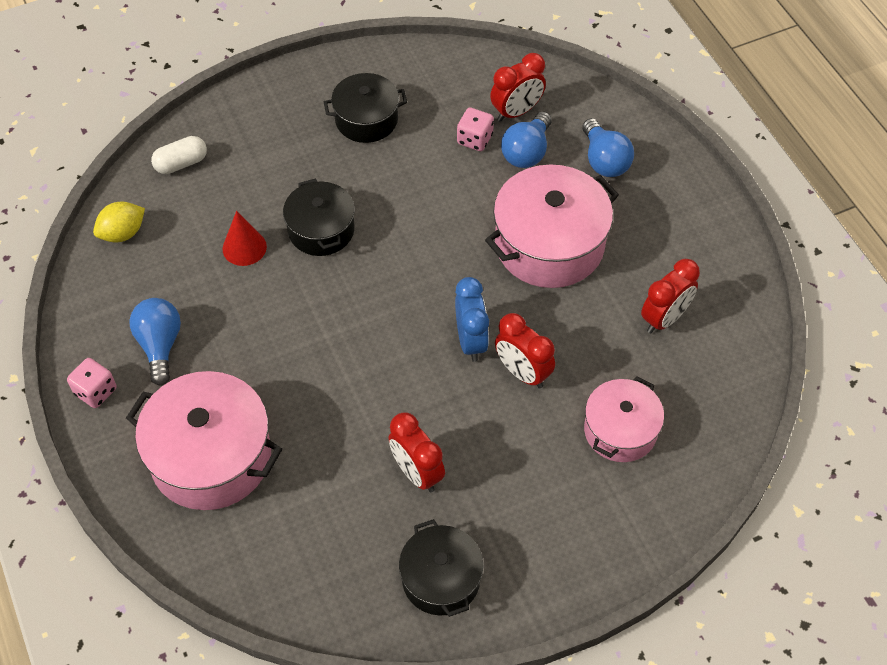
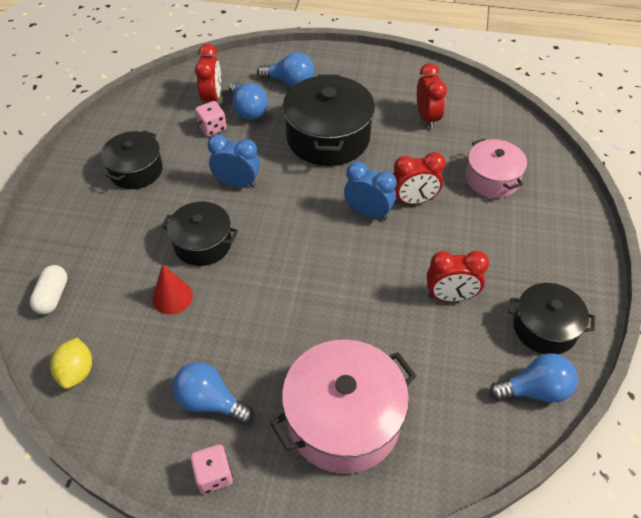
camera: 55 degrees left, 5 degrees down
(355, 603) = (535, 390): none -> blue light bulb
(417, 208) = (237, 183): none -> blue clock
(549, 244) = (328, 137): pink pot -> black pot

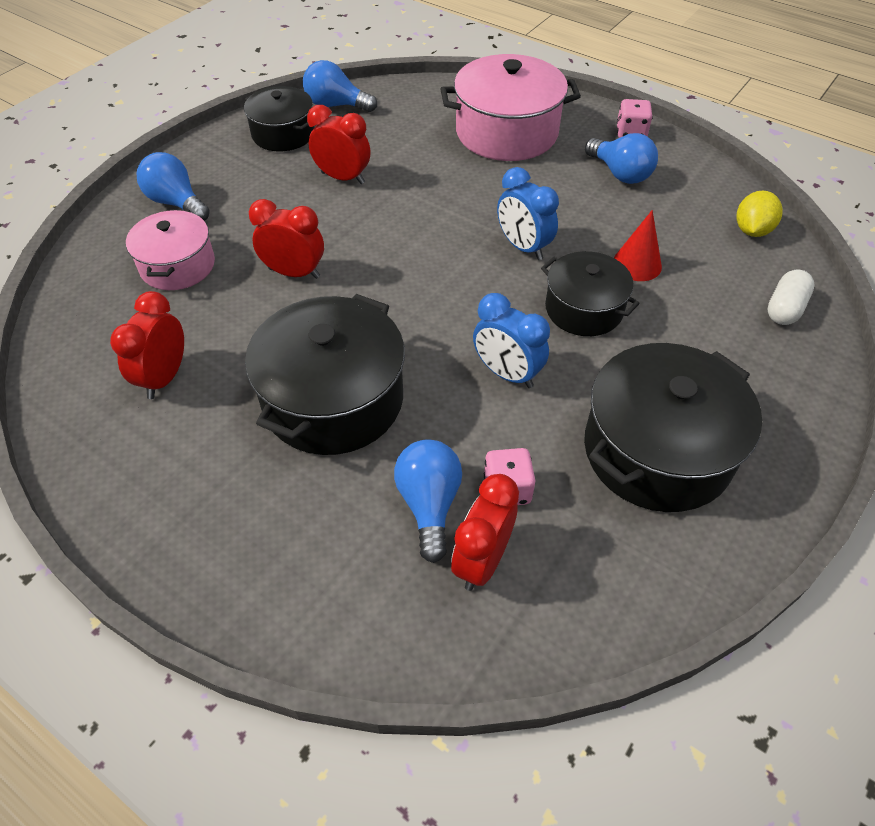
camera: 155 degrees left, 0 degrees up
(136, 170) = (657, 450): black pot -> black pot, size x1.63
(290, 82) = (318, 542): blue light bulb -> blue light bulb (176, 203)
(368, 213) = (360, 277): blue clock -> blue clock (523, 247)

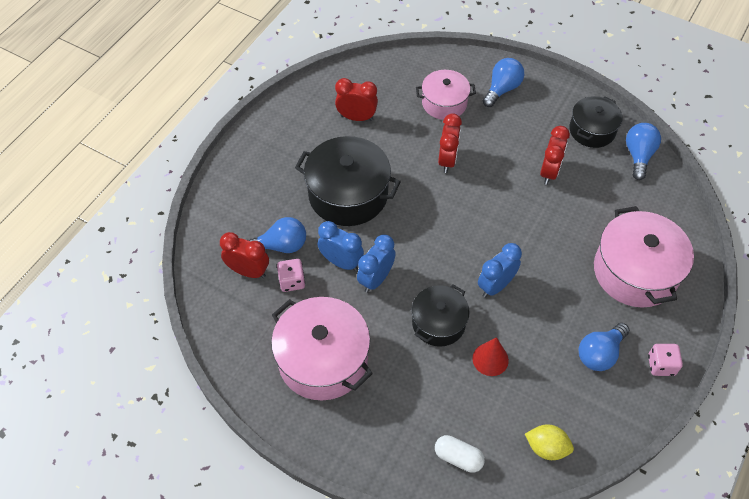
camera: 85 degrees right, 5 degrees up
(472, 416) = (341, 262): none -> blue clock
(657, 450) = (323, 359): black pot -> pink pot

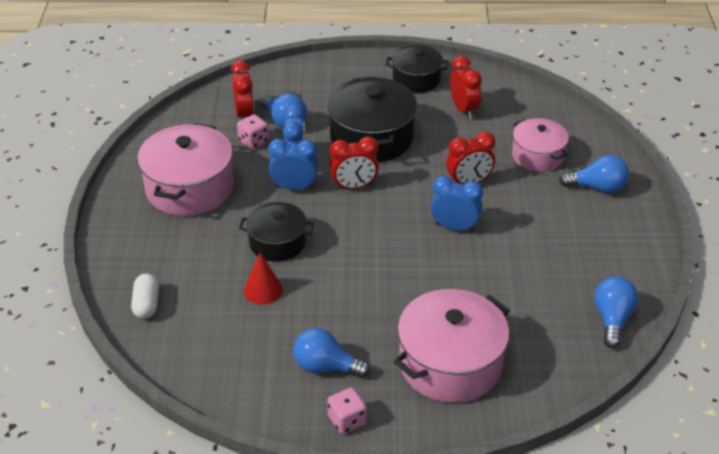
camera: 60 degrees right, 15 degrees down
(495, 286) = (348, 266): blue clock -> blue clock (454, 227)
(546, 448) = (193, 361): yellow lemon -> none
(549, 172) = (522, 257): red clock -> red clock (354, 186)
(592, 130) = (611, 271): black pot -> black pot (416, 79)
(638, 156) = (612, 319): blue light bulb -> blue light bulb turned 60 degrees counterclockwise

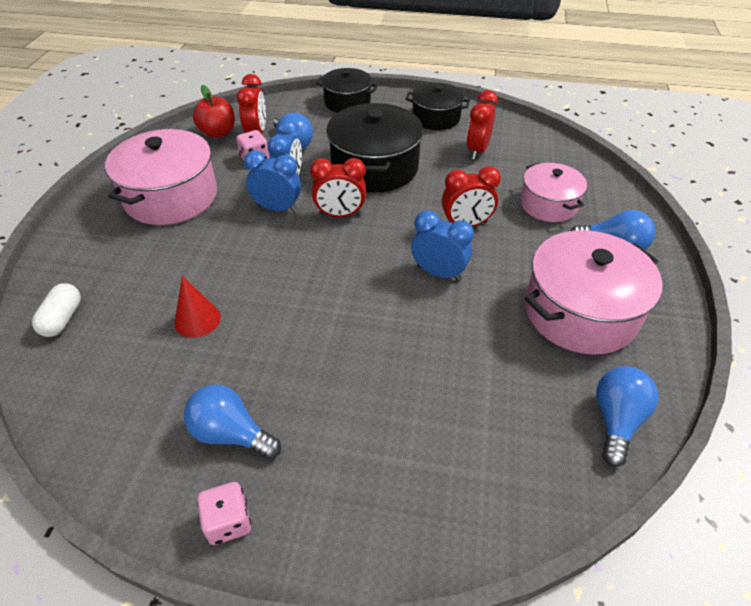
camera: 10 degrees right, 5 degrees up
(205, 118) = (218, 133): none -> red apple
(277, 243) = (236, 266): black pot -> black pot (347, 102)
(450, 364) = (389, 454): pink pot -> pink pot (580, 312)
(463, 110) = (477, 150): red clock -> red clock turned 150 degrees counterclockwise

